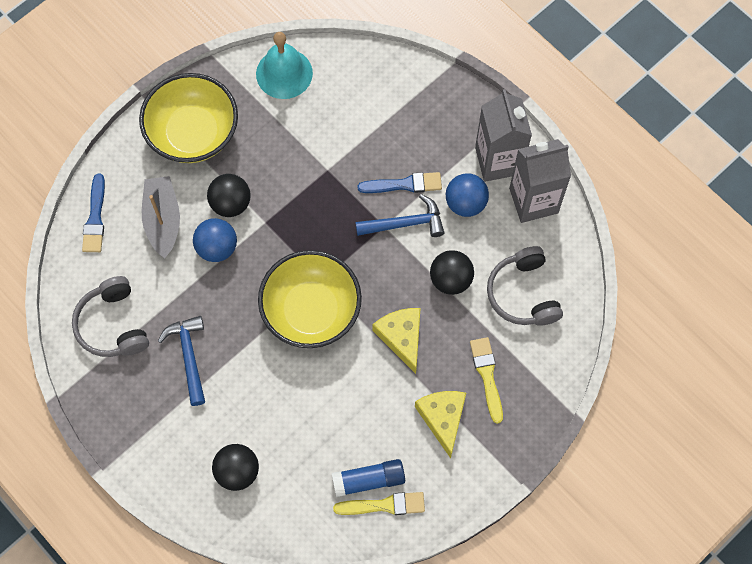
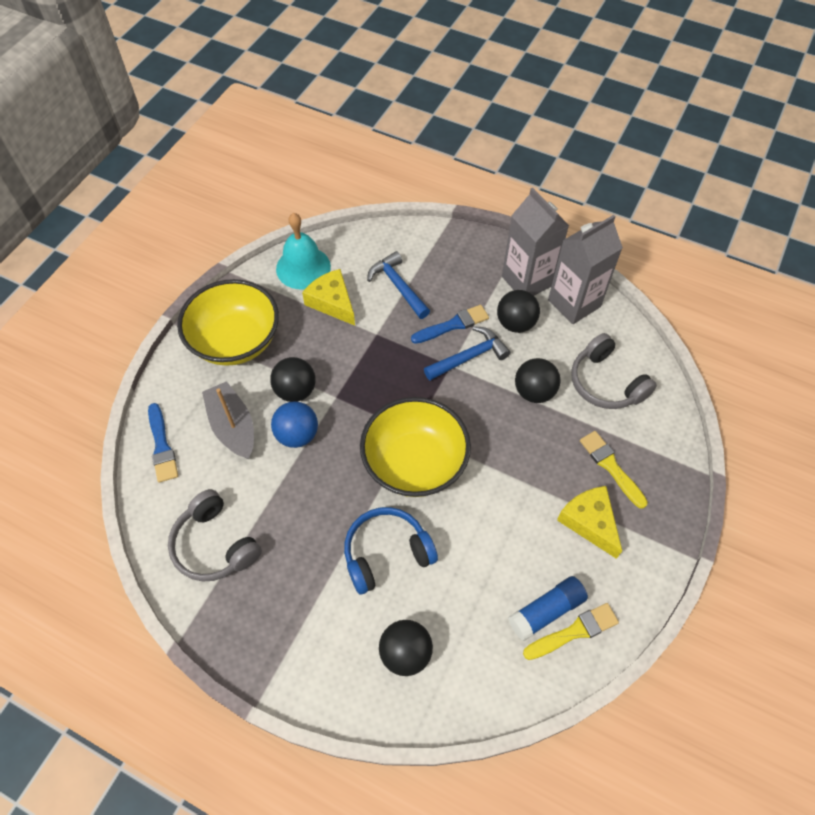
camera: 20 degrees left, 10 degrees down
(189, 356) = (308, 549): blue hammer -> blue hammer (398, 286)
(254, 383) = (386, 553): none -> blue headphones
(402, 337) = (513, 459): yellow cheese -> yellow cheese (332, 302)
(465, 203) = (515, 323): blue ball -> black ball

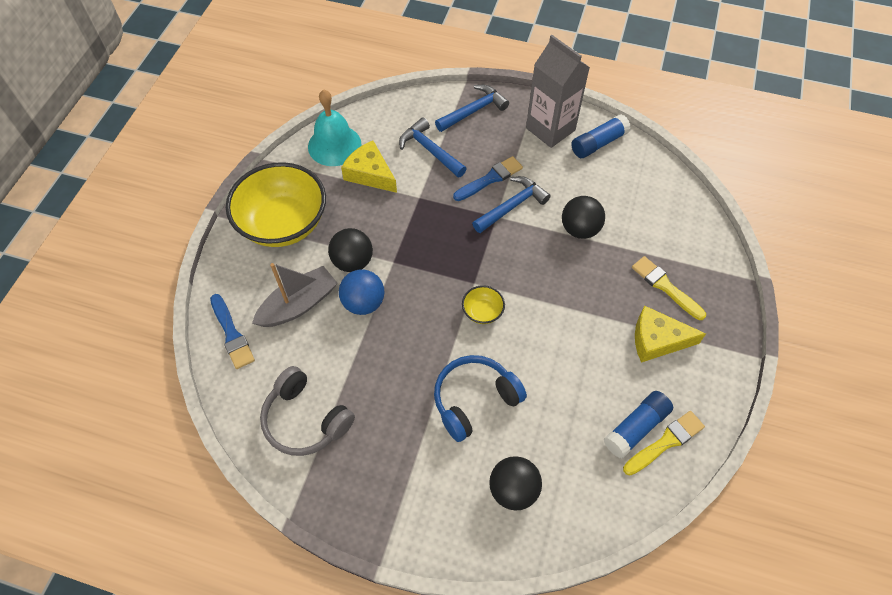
camera: 10 degrees left, 0 degrees up
(233, 426) = (298, 305): grey boat -> grey boat turned 90 degrees clockwise
(414, 463) = (482, 312): yellow bowl -> yellow bowl, size x0.41
(451, 251) = (473, 111): none -> blue hammer
(515, 323) = (548, 169): black ball -> none
(574, 303) = (598, 143): grey carton -> blue glue stick
(589, 522) = (657, 340): yellow cheese -> yellow cheese turned 45 degrees counterclockwise
(605, 383) = (643, 211): grey headphones -> none

